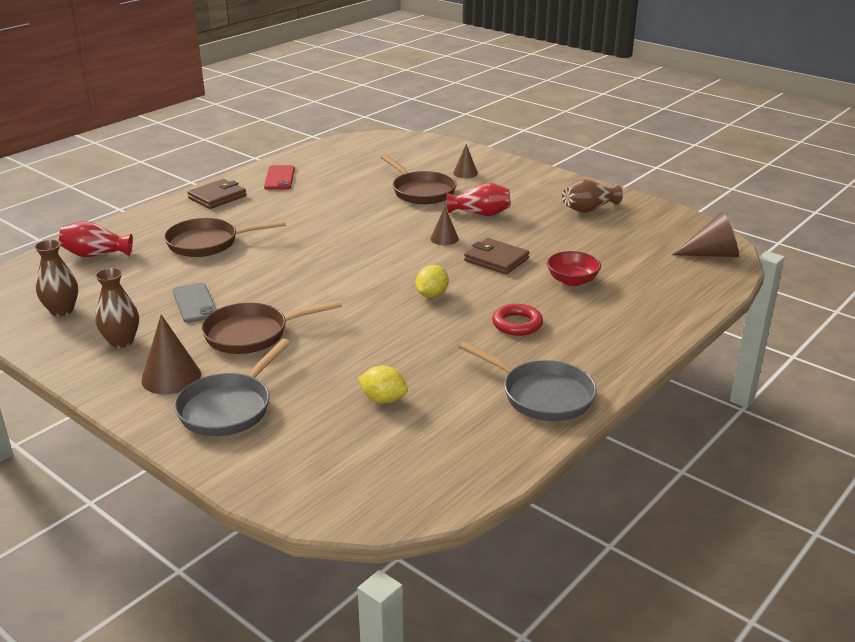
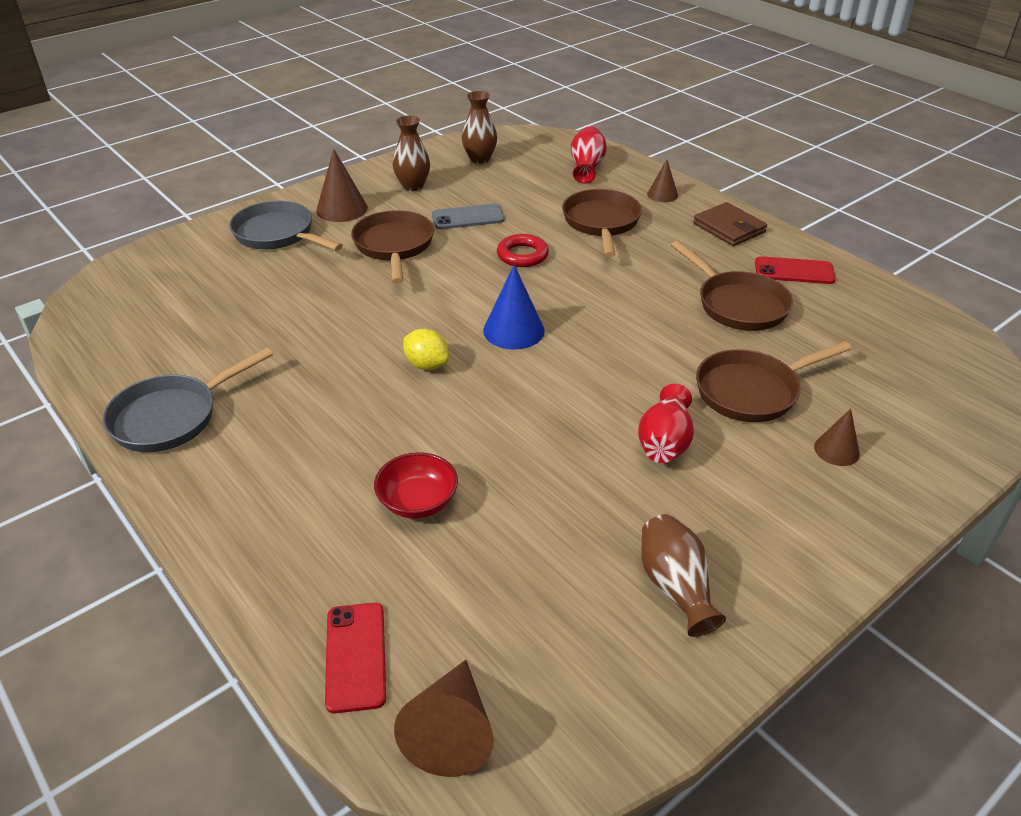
camera: 100 degrees right, 10 degrees up
(326, 195) = (738, 305): none -> brown pan
(377, 266) = (513, 330): none -> blue cone
(383, 399) = (236, 312): yellow lemon -> none
(444, 238) = (582, 394): brown cone -> brown cone (662, 194)
(496, 260) = (505, 435): brown wallet -> none
(517, 324) = (326, 424): red ring -> red ring (522, 255)
(692, 283) = (356, 656): none -> red phone

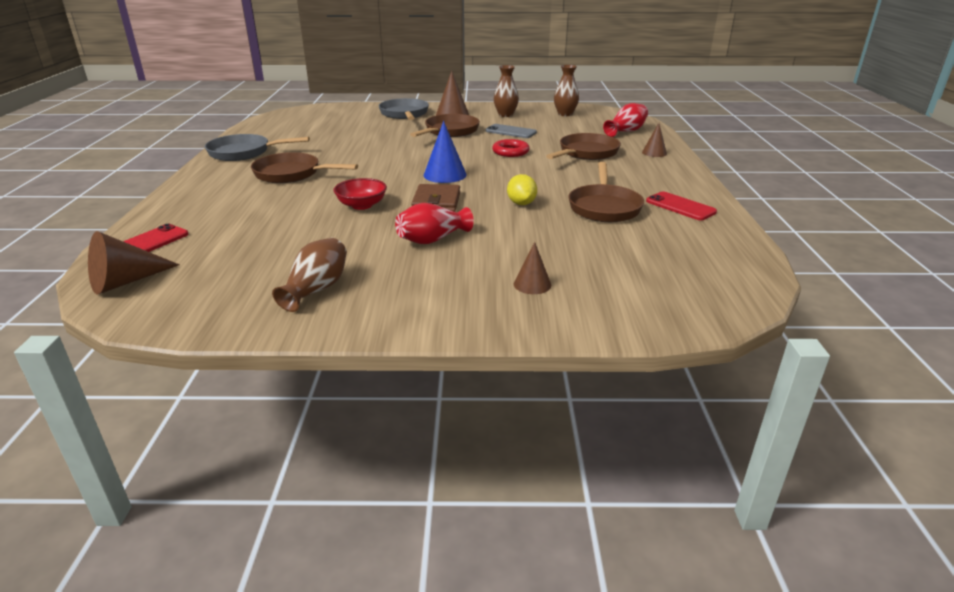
camera: 40 degrees right, 10 degrees down
(418, 502) = (273, 211): red bowl -> red bowl (362, 205)
(427, 365) = (376, 172): yellow lemon -> yellow lemon (521, 203)
(729, 228) = (672, 177): brown wallet -> brown wallet (436, 202)
(752, 391) = (531, 241): brown pan -> brown pan (291, 174)

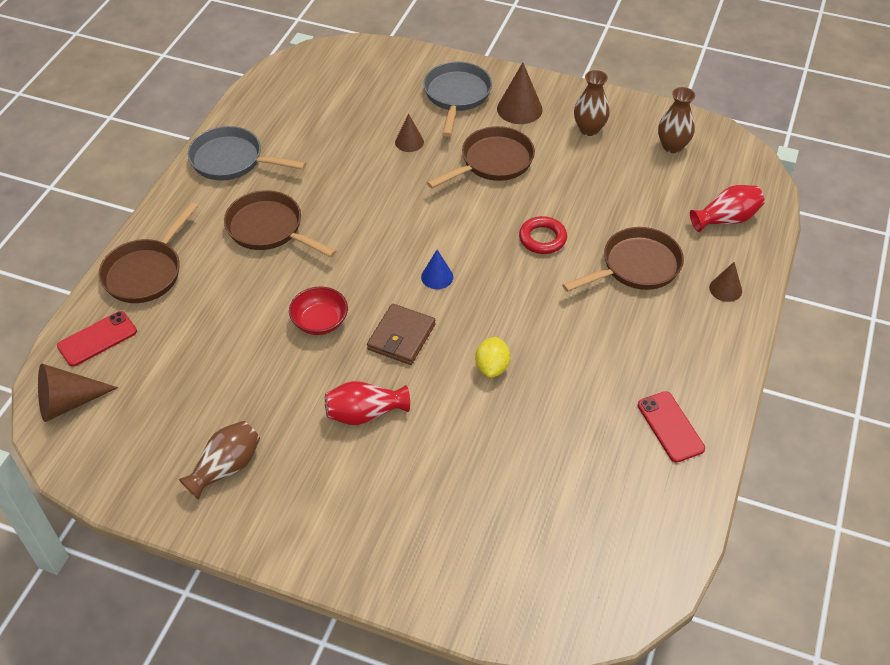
camera: 20 degrees right, 20 degrees up
(445, 175) = (437, 277): blue cone -> blue cone, size x0.62
(510, 132) = (570, 182): grey phone -> none
(532, 284) = (424, 523): brown cone -> brown cone (409, 142)
(604, 207) = (581, 402): brown pan -> brown pan (146, 272)

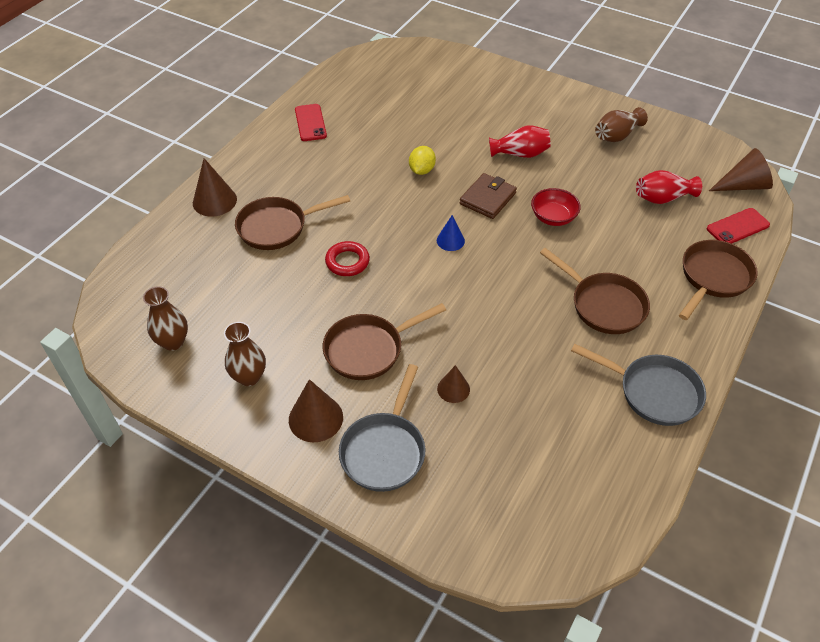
camera: 170 degrees left, 0 degrees up
(725, 289) = (214, 201): brown cone -> brown cone, size x1.62
(726, 219) = (173, 257): red vase -> red vase (662, 198)

